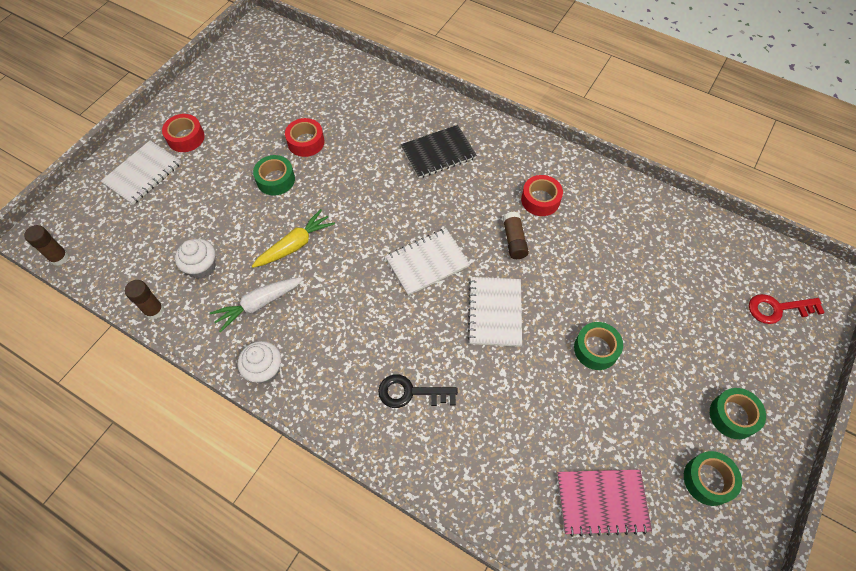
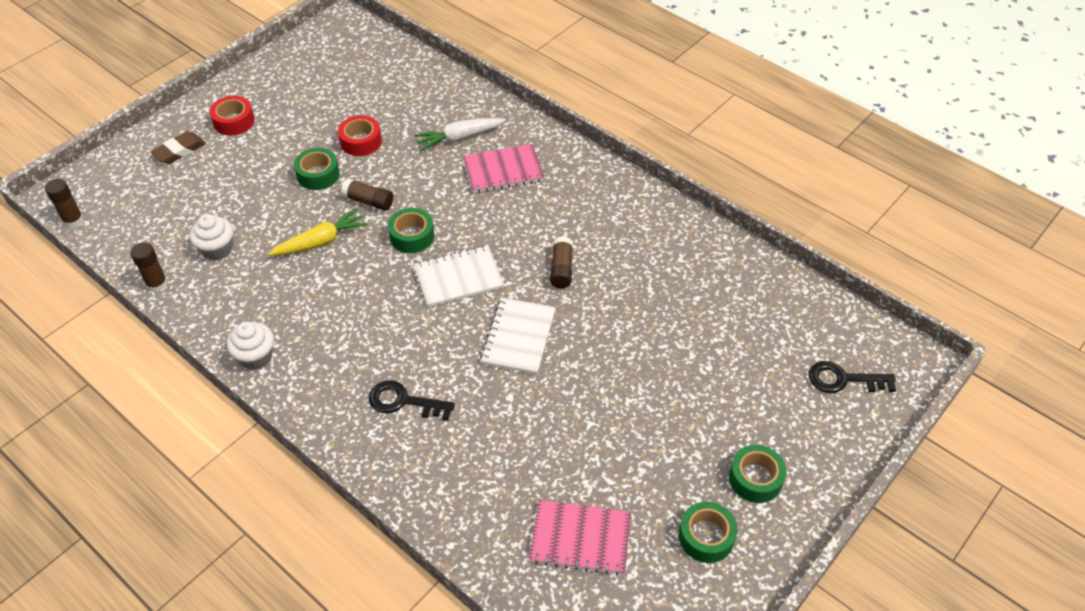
camera: 10 degrees right, 10 degrees down
(143, 173) = (179, 151): white notebook -> brown eraser
(258, 304) = (266, 293): white carrot -> white carrot (459, 138)
(328, 199) = (368, 201): none -> brown glue stick
(438, 153) = (503, 170): black notebook -> pink notebook
(540, 200) = (603, 232): red tape -> none
(596, 349) = (620, 389): green tape -> green tape (412, 236)
(777, 309) = (843, 379): red key -> black key

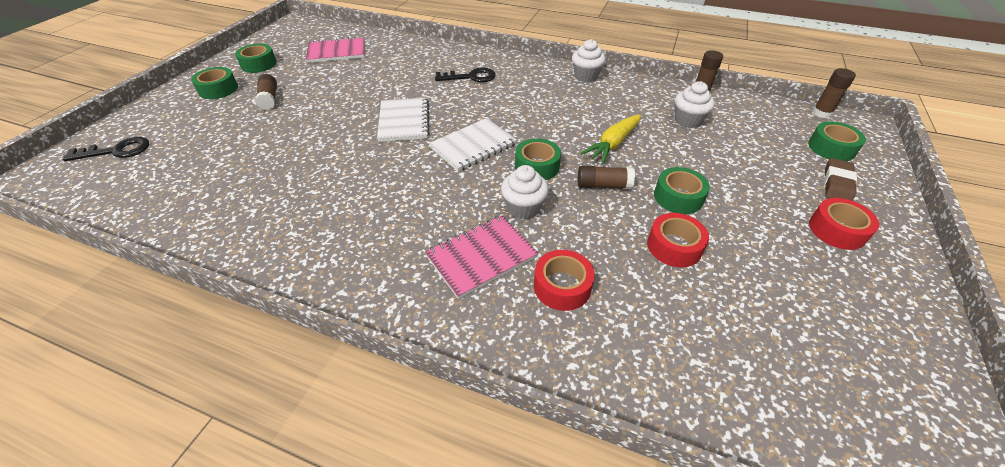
camera: 160 degrees right, 5 degrees down
(130, 181) = (831, 148): none -> green tape
(449, 199) = (523, 208): none -> white cupcake
(459, 138) = (562, 286): white carrot -> red tape
(561, 269) = (380, 173): brown glue stick -> brown glue stick (269, 99)

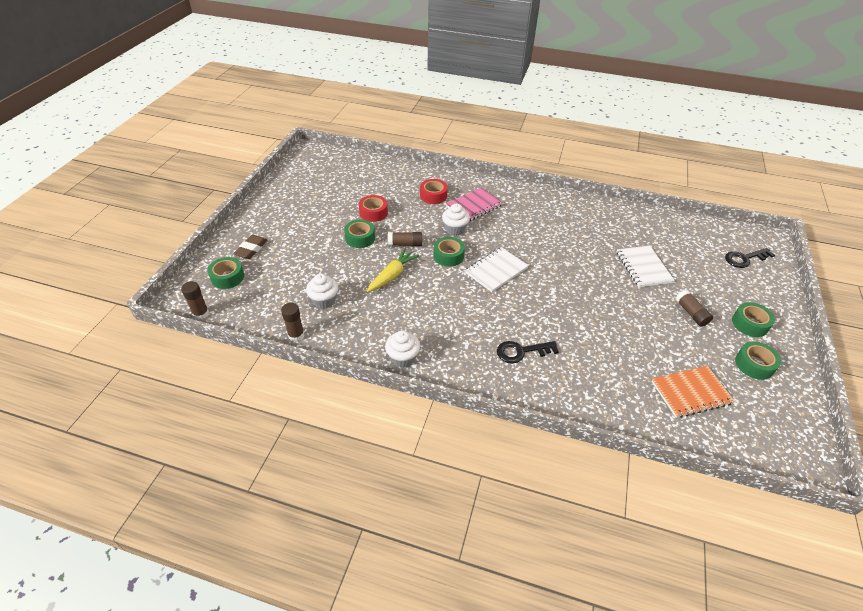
camera: 175 degrees right, 0 degrees up
(337, 52) = (691, 392): pink notebook -> orange notebook
(404, 121) = (559, 292): white notebook -> white notebook (643, 267)
(837, 230) = (278, 222): red tape -> none

